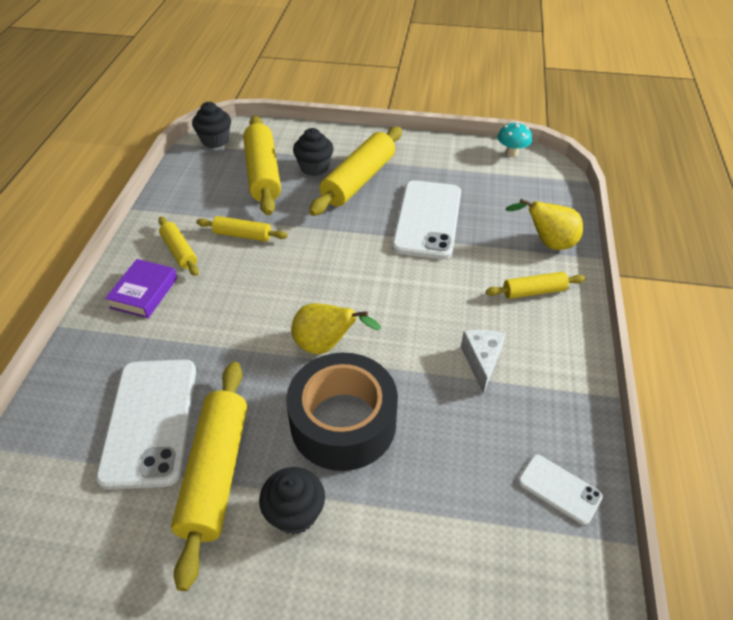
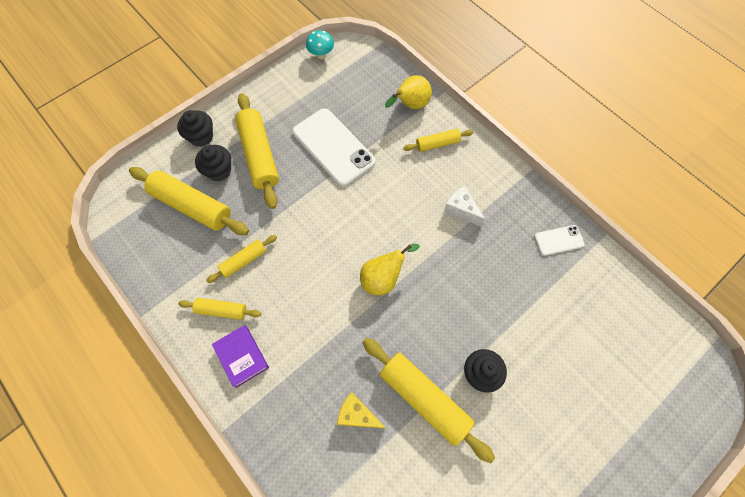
camera: 50 degrees left, 20 degrees up
(150, 421) = (357, 415): white phone -> yellow cheese
(215, 140) = (119, 211): black cupcake -> black cupcake (201, 137)
(343, 422) = (444, 309): black tape -> none
(533, 291) = (437, 144): yellow rolling pin -> yellow rolling pin turned 45 degrees clockwise

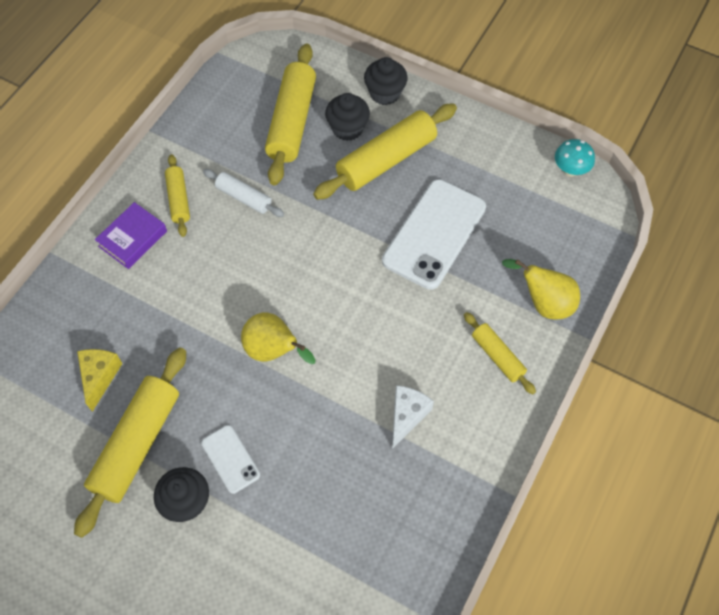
camera: 70 degrees right, 5 degrees down
(244, 261) = (244, 197): yellow rolling pin -> white rolling pin
(558, 240) = (411, 561): white phone -> white phone (230, 459)

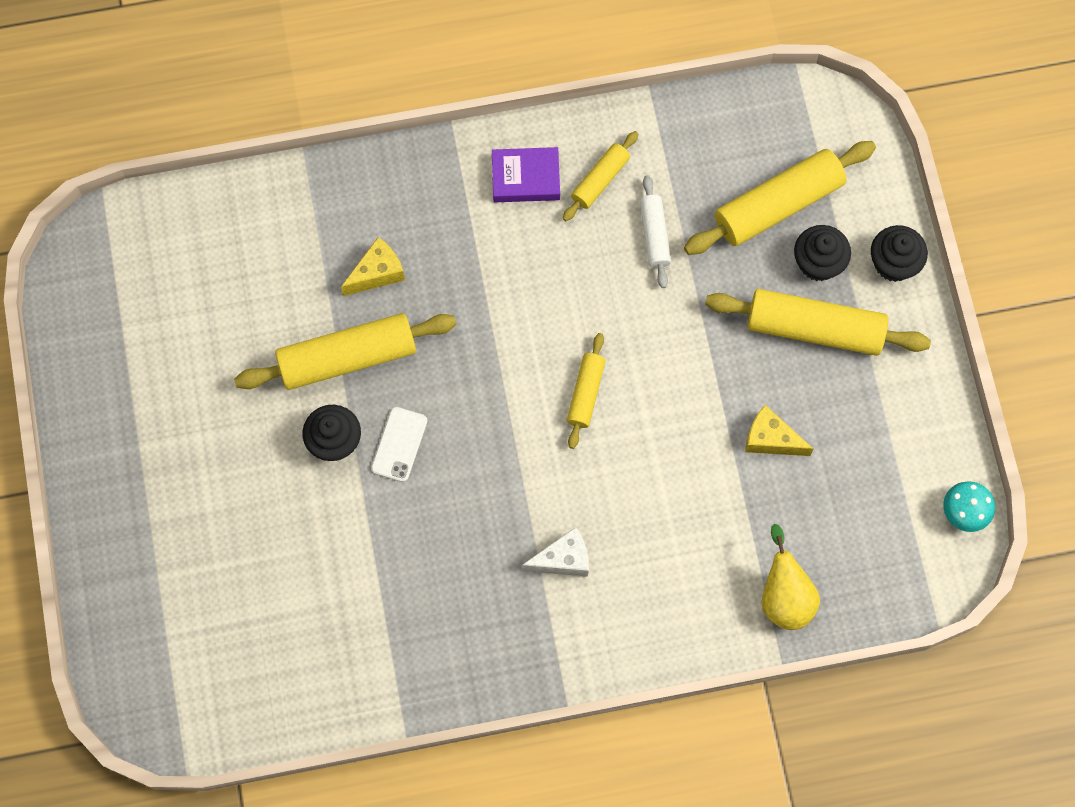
camera: 50 degrees right, 10 degrees up
(273, 351) = (525, 395): yellow pear -> none
(434, 234) = (770, 439): white phone -> yellow cheese
(497, 356) = (690, 594): yellow rolling pin -> yellow rolling pin (585, 393)

